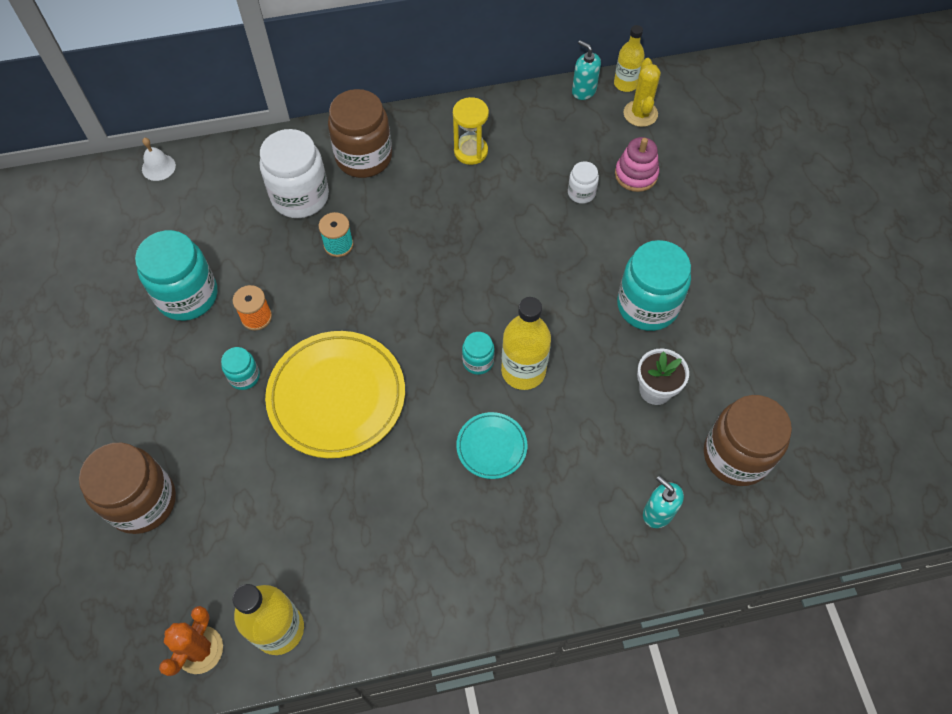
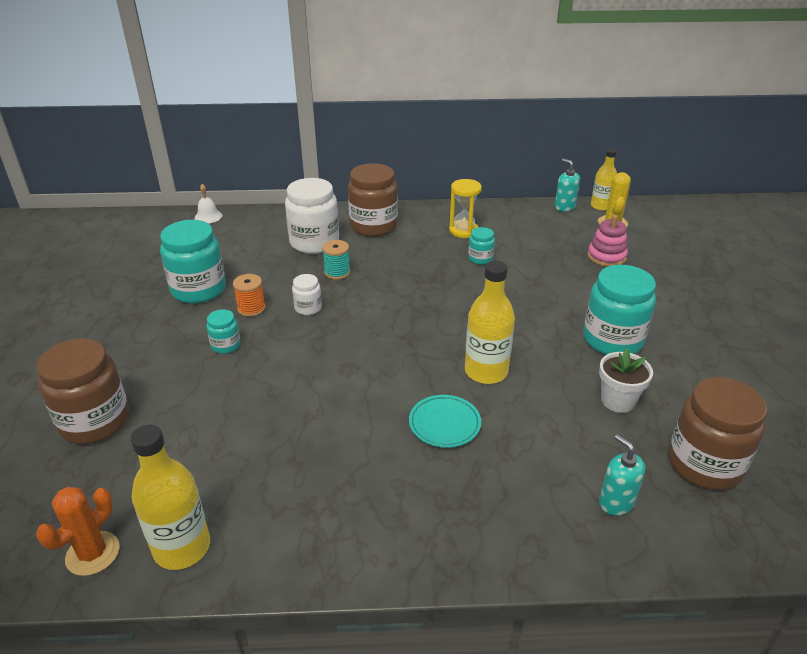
camera: 10 degrees right, 25 degrees down
(337, 397) = (304, 369): yellow plate -> none
(478, 361) = (443, 360): turquoise jar -> turquoise jar (480, 259)
(581, 193) = (556, 263): white jar -> white jar (308, 308)

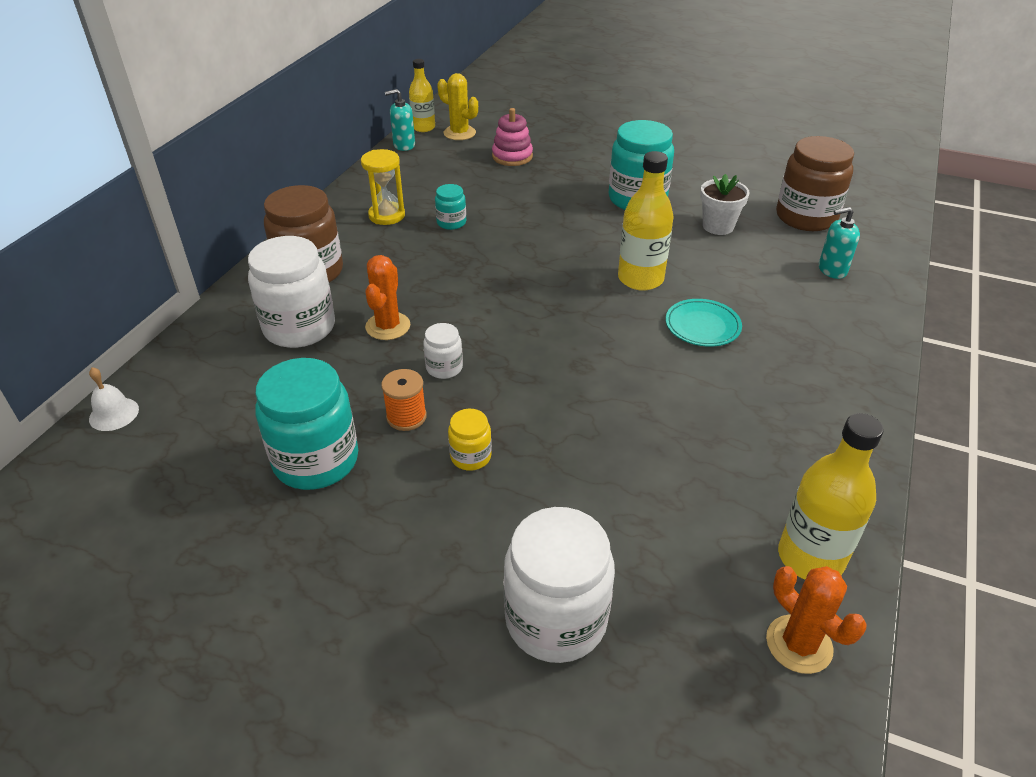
camera: 65 degrees left, 5 degrees up
(95, 421) = (556, 619): brown jar -> white jar
(226, 345) = (470, 456): turquoise jar -> yellow jar
(337, 272) = (388, 326): turquoise spool -> orange cactus

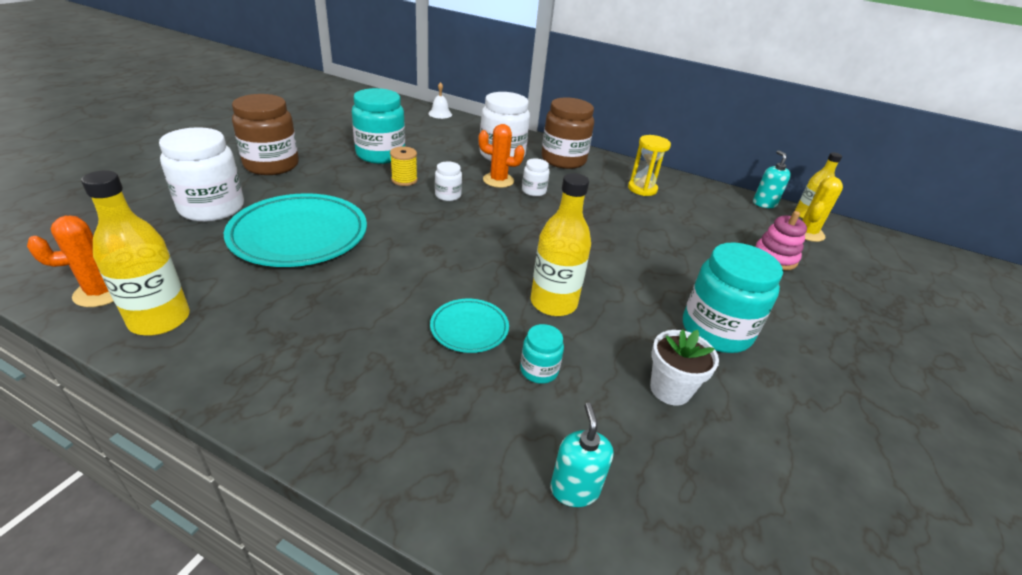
camera: 90 degrees right, 5 degrees down
(406, 417) = (404, 180): orange spool -> yellow spool
(412, 295) = (534, 191): none -> white jar
(451, 222) = (638, 214): turquoise jar -> turquoise jar (539, 370)
(470, 456) = (357, 196): yellow jar -> none
(595, 489) = (299, 235): none -> turquoise plate
(806, 217) = (722, 505): brown jar -> brown jar (271, 165)

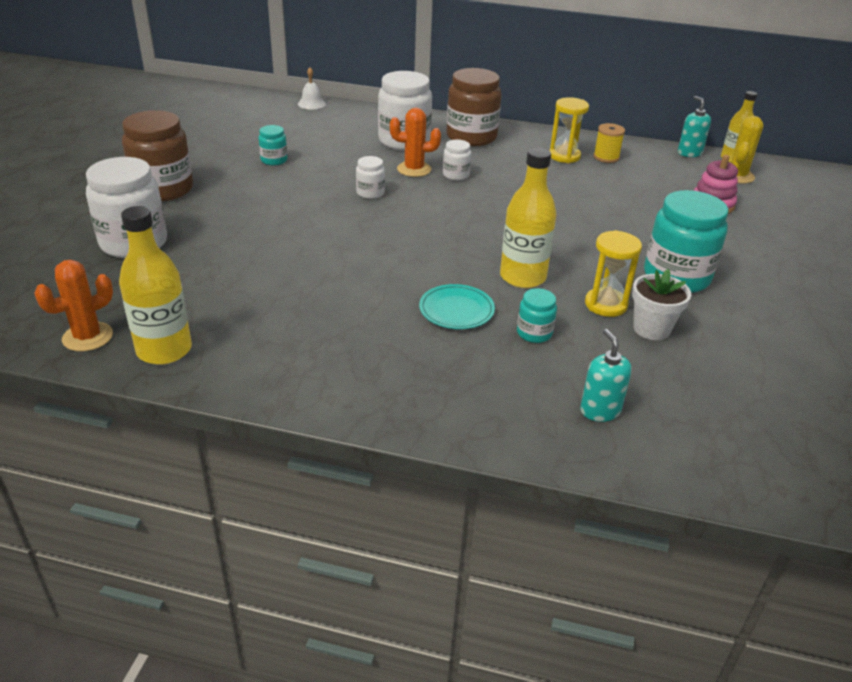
camera: 10 degrees left, 0 degrees up
(299, 235) = (243, 255): turquoise plate -> none
(380, 154) = (274, 160): turquoise jar -> turquoise jar, size x0.48
(404, 180) = (316, 184): yellow spool -> yellow spool (606, 157)
(629, 350) = (606, 304): none -> yellow hourglass

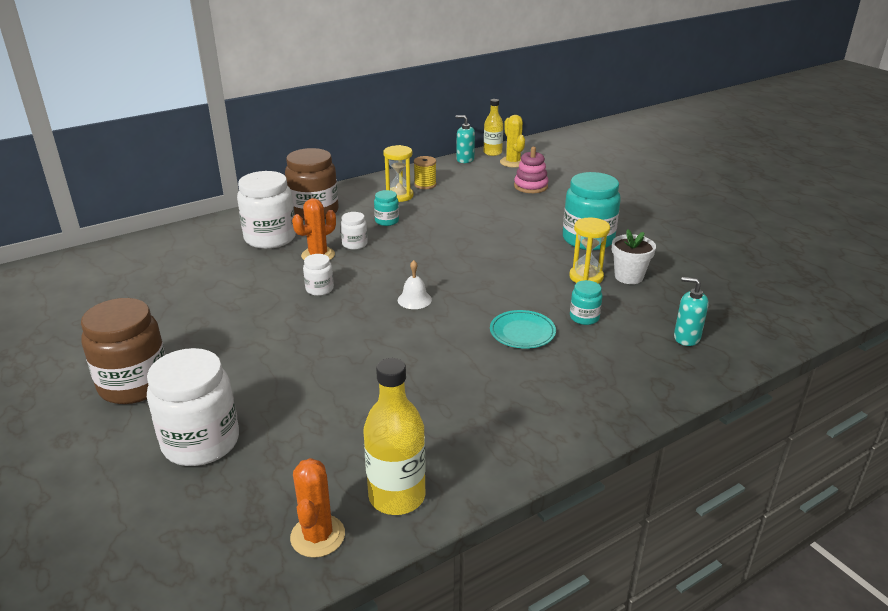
camera: 45 degrees left, 5 degrees down
(274, 160) = (191, 306): turquoise jar -> turquoise jar (387, 221)
(311, 104) = (132, 245): white bell -> white bell (414, 299)
(522, 277) = (518, 288): yellow bottle -> none

